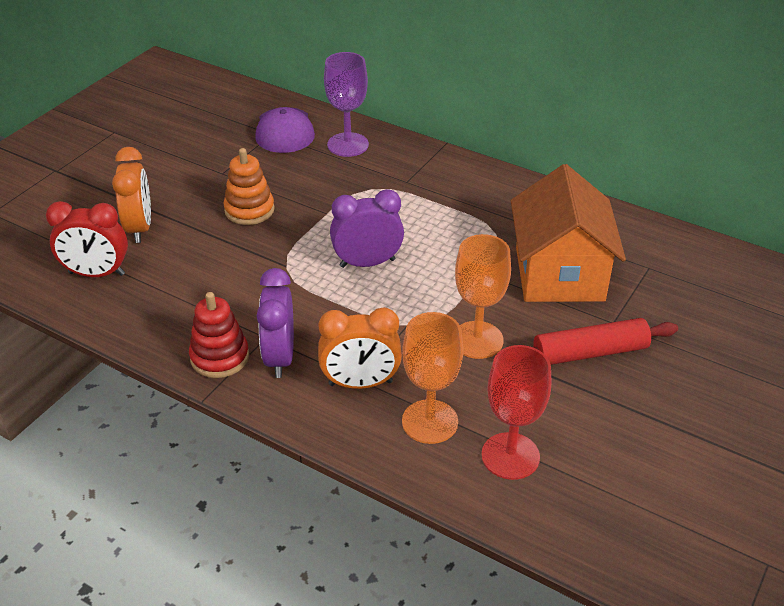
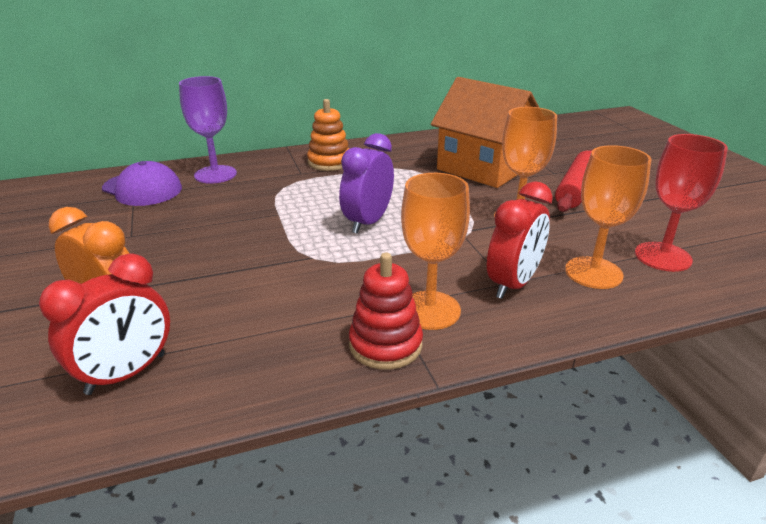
camera: 50 degrees left, 10 degrees down
(249, 210) = (207, 243): orange stacking toy -> orange stacking toy (329, 162)
(279, 357) = (430, 310): purple clock -> orange goblet
(360, 383) = (513, 284): orange clock -> red clock

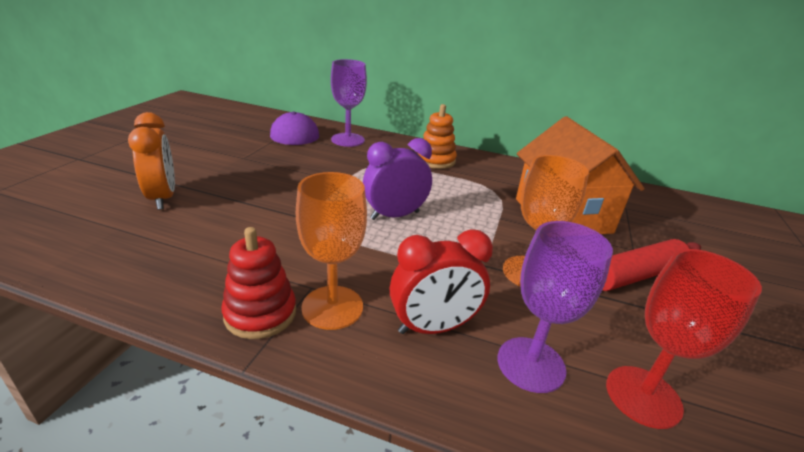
camera: 35 degrees right, 0 degrees up
(126, 374) = (109, 238): red clock -> none
(593, 273) = (531, 364): orange goblet -> purple goblet

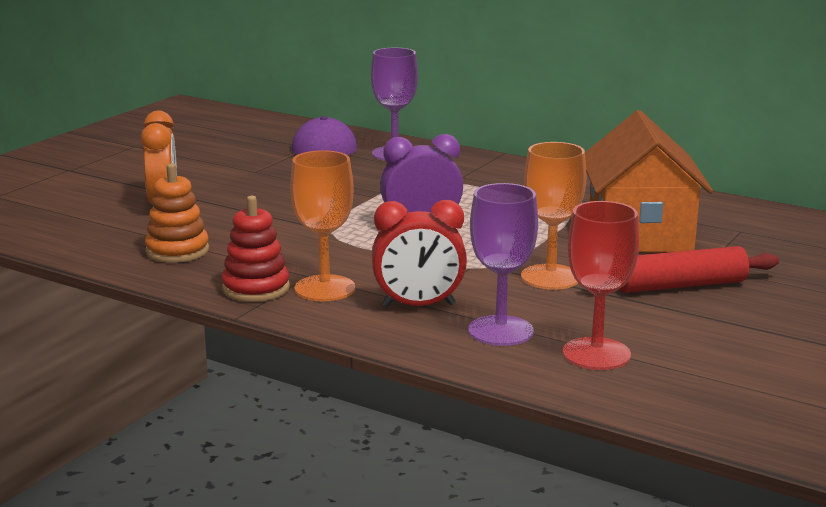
camera: 15 degrees right, 10 degrees down
(436, 160) = (506, 177): orange stacking toy -> orange stacking toy (177, 251)

